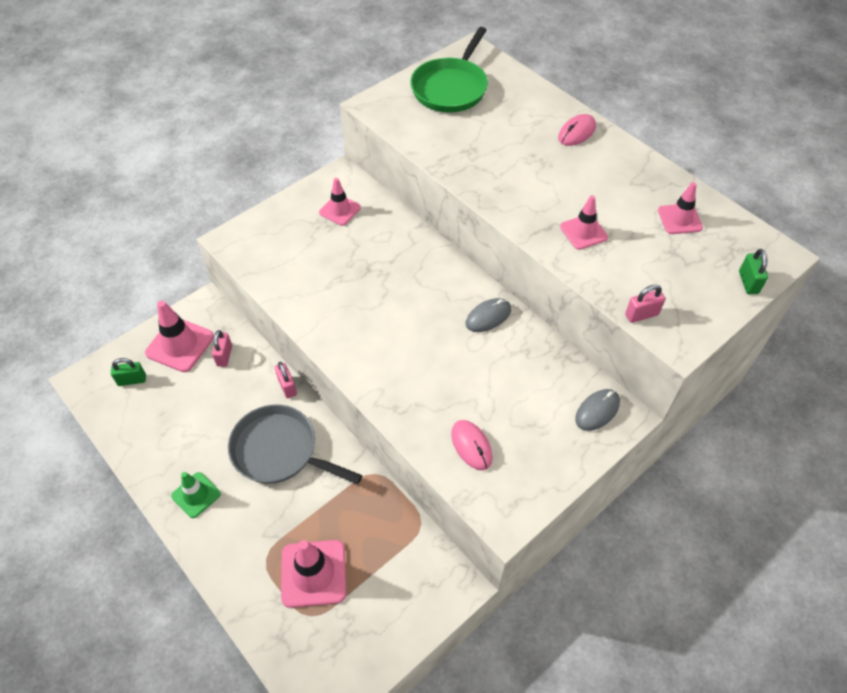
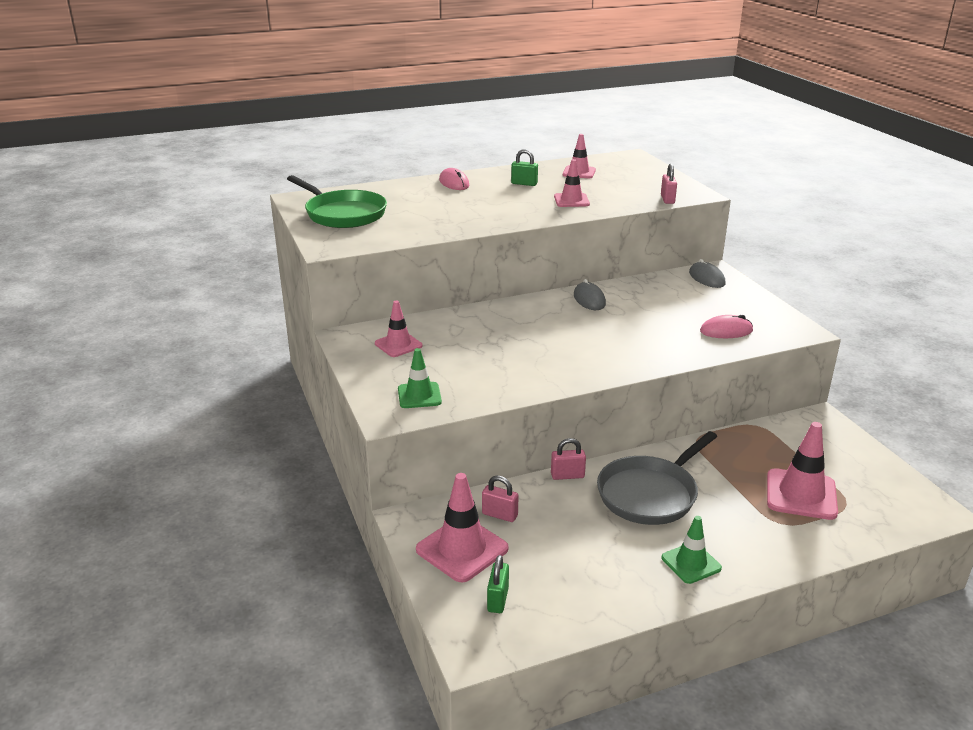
camera: 70 degrees left, 25 degrees down
(265, 247) = (419, 395): none -> green traffic cone
(748, 282) = (652, 168): green padlock -> green padlock (524, 184)

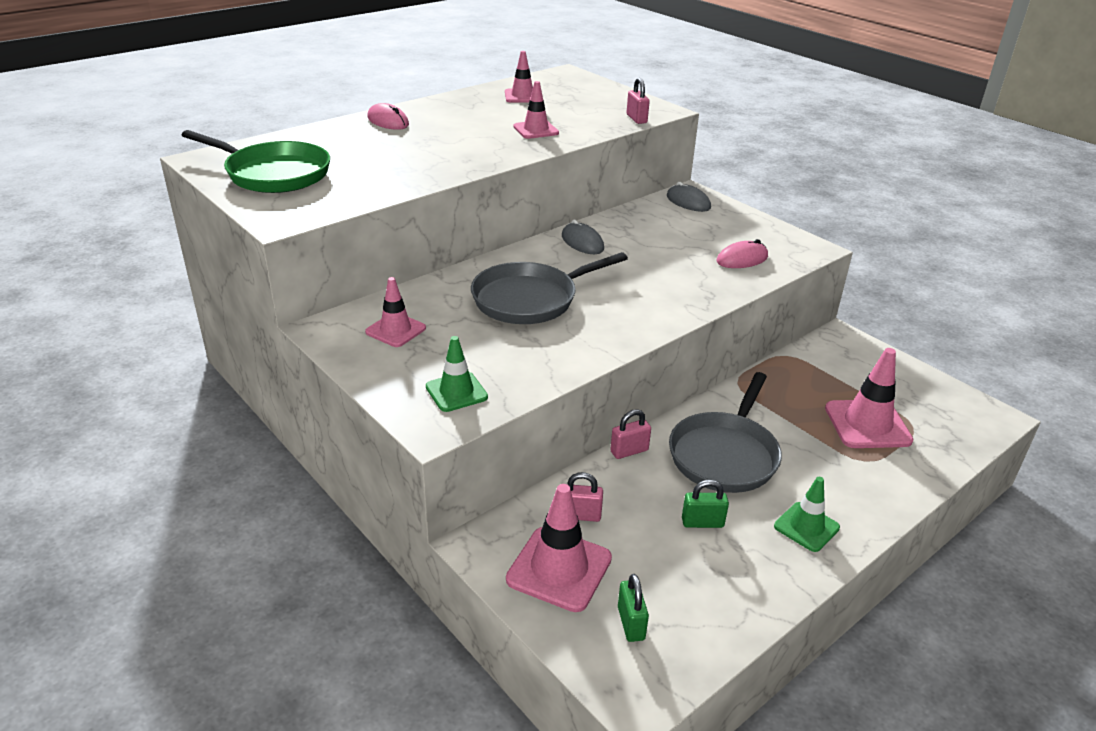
camera: 20 degrees left, 5 degrees up
(517, 337) = (530, 299): none -> grey pan
(524, 184) = (470, 115): green padlock -> green padlock (702, 522)

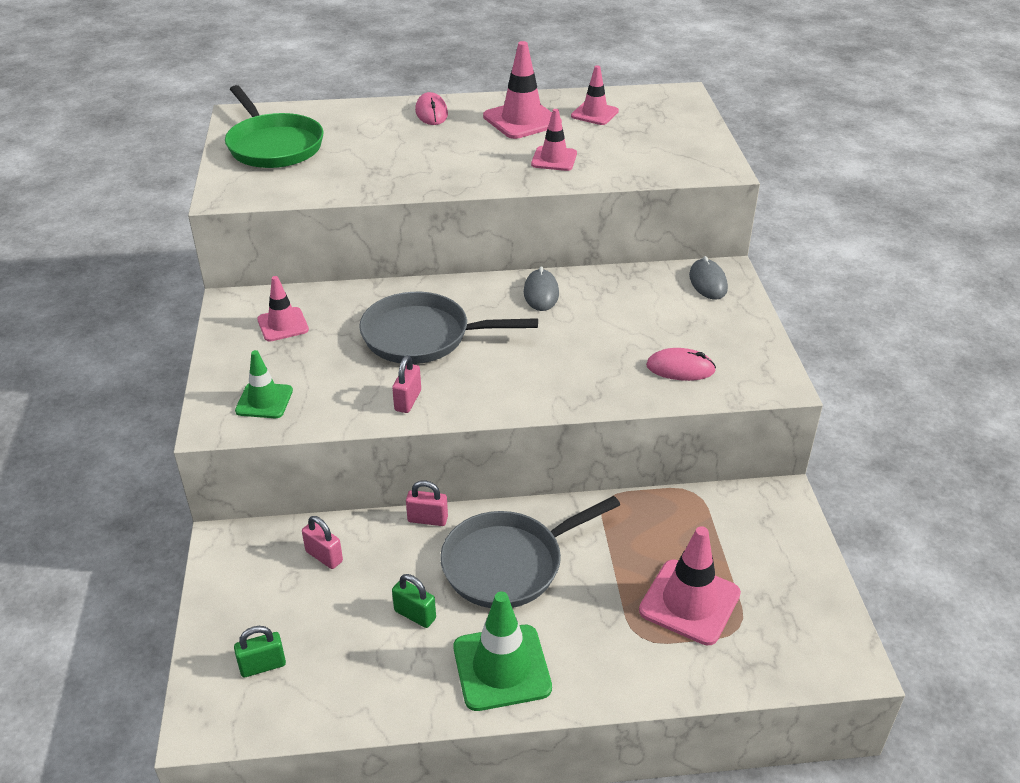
camera: 35 degrees right, 5 degrees up
(559, 569) = (259, 592): pink traffic cone -> pink traffic cone (522, 120)
(631, 623) = (263, 666): green padlock -> green padlock turned 45 degrees clockwise
(636, 119) = (676, 173): pink padlock -> pink padlock (408, 400)
(806, 527) = (501, 667): green traffic cone -> green traffic cone, size x1.59

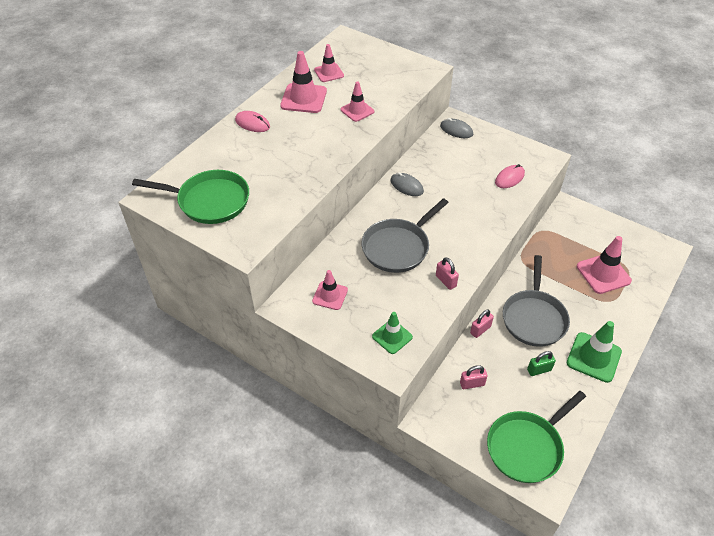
camera: 50 degrees left, 10 degrees up
(263, 666) = (527, 447): green padlock -> green pan

